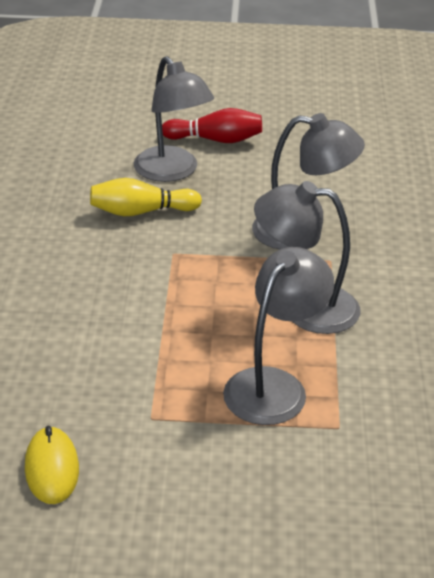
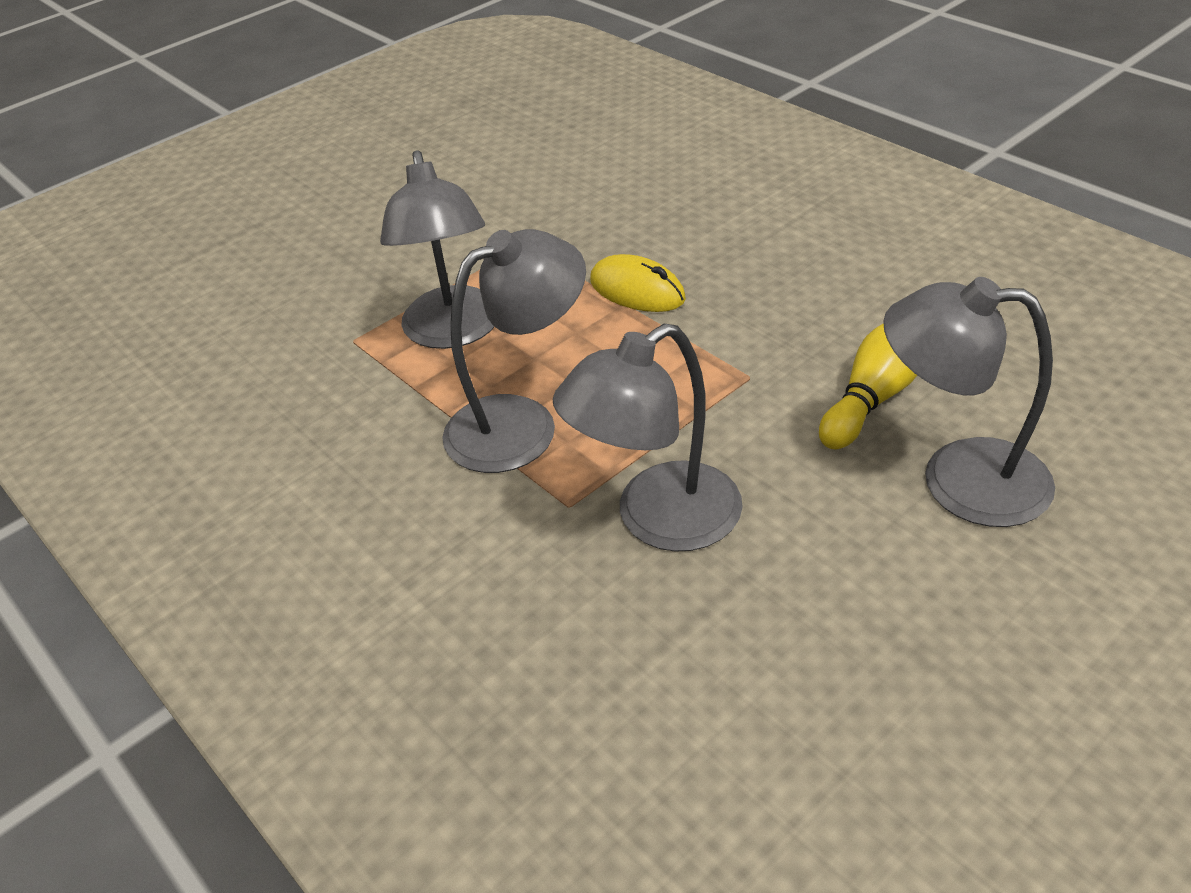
camera: 140 degrees right, 5 degrees up
(51, 468) = (544, 179): yellow mouse -> yellow mouse (637, 290)
(215, 140) = (1027, 590): red bowling pin -> none

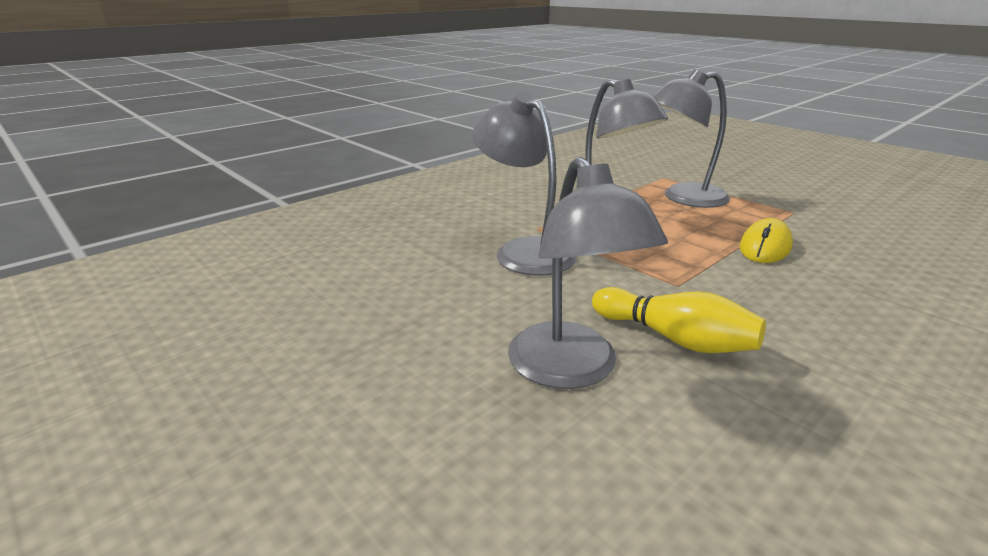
camera: 85 degrees right, 15 degrees down
(958, 479) = (571, 370): grey lamp -> grey lamp turned 150 degrees clockwise

